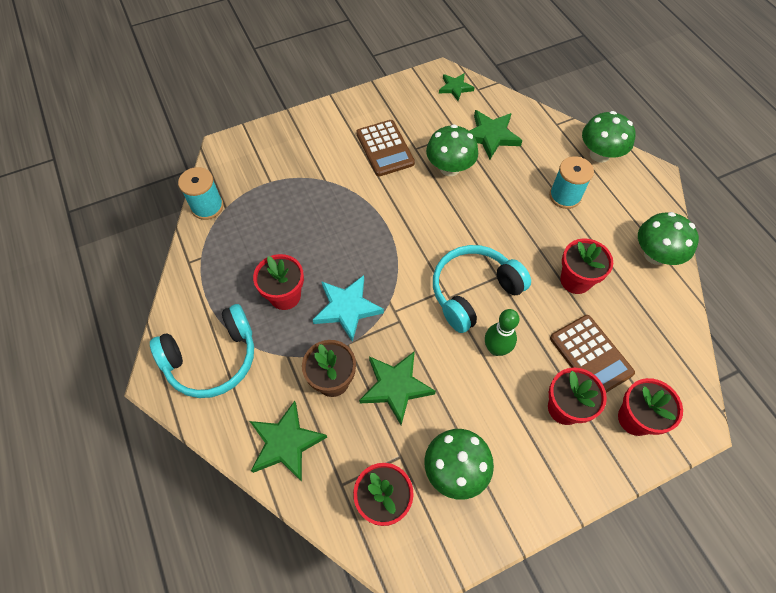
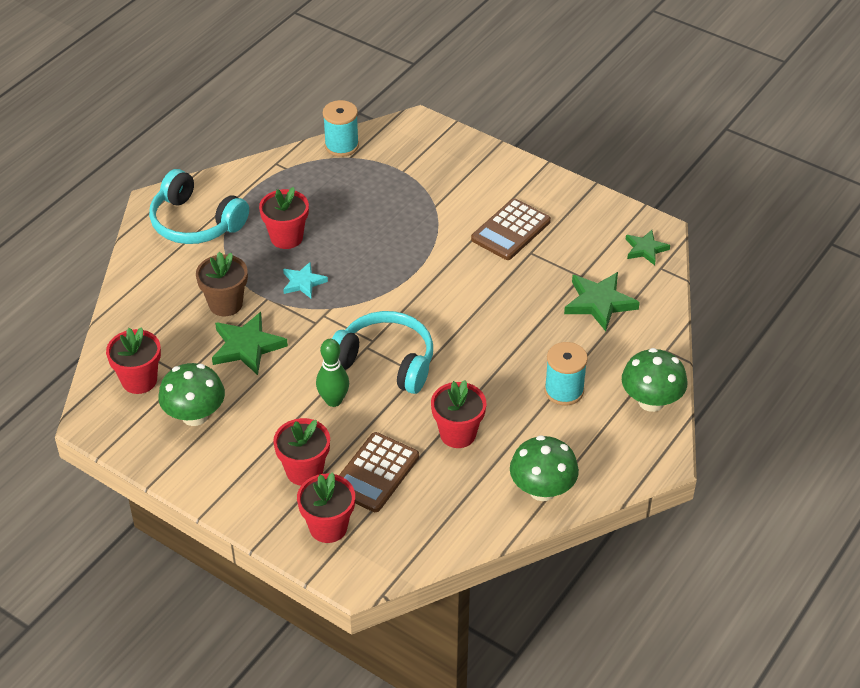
camera: 60 degrees right, 15 degrees down
(285, 443) = (151, 300): green star -> none
(347, 308) = (303, 282): turquoise star -> turquoise star, size x0.63
(449, 168) = (526, 288): green mushroom -> none

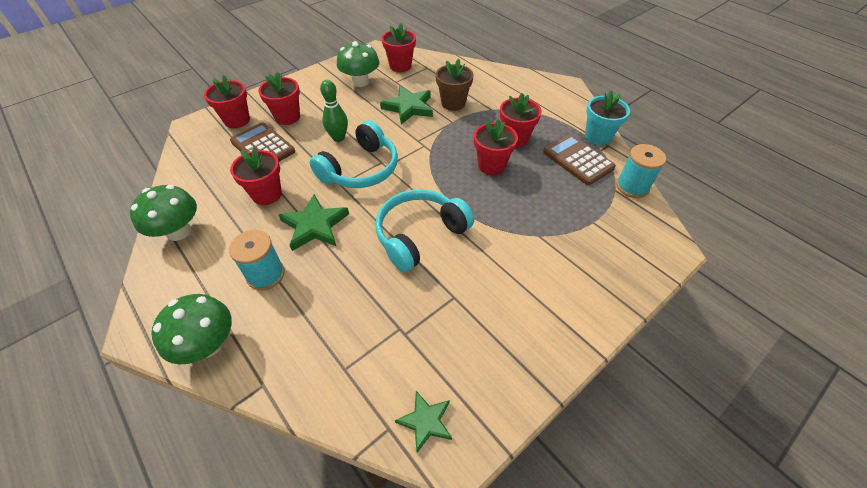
camera: 105 degrees right, 5 degrees up
(195, 223) = (541, 99): turquoise headphones -> turquoise headphones (419, 235)
(262, 171) = (597, 137): none -> turquoise flower pot
(303, 282) = (462, 140): turquoise star -> none
(342, 251) = (491, 165): none -> red flower pot
(510, 230) = (491, 288): brown calculator -> brown calculator (578, 160)
(599, 303) = (359, 339): green star -> green star (315, 225)

